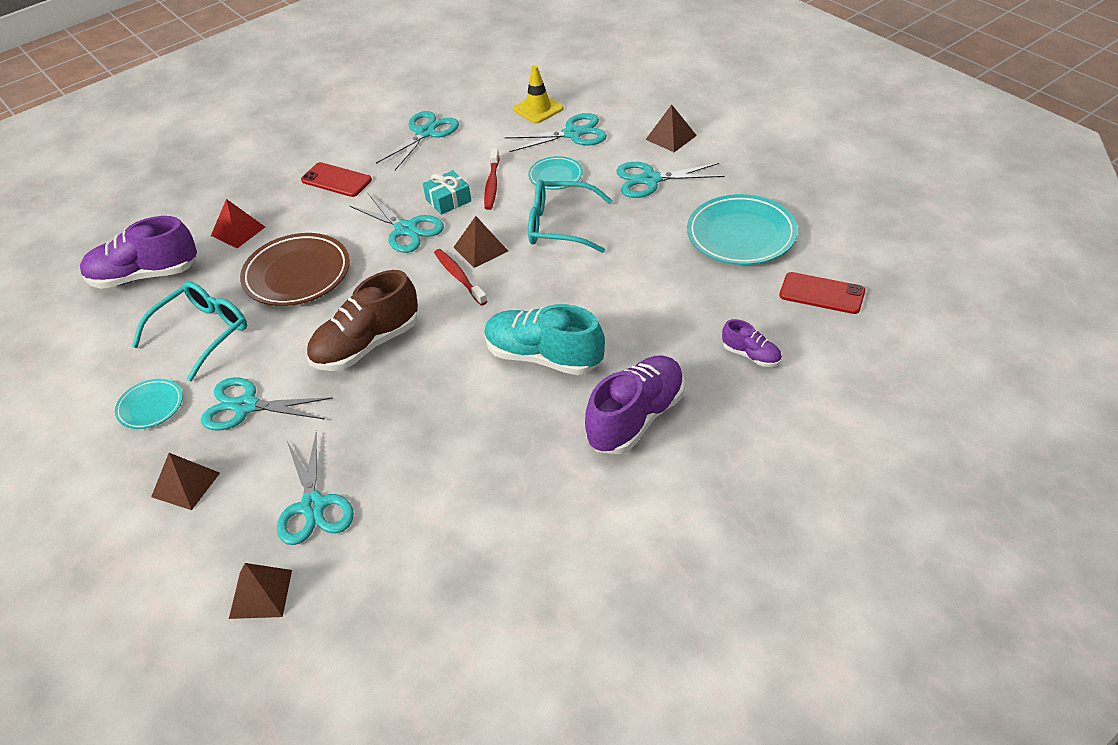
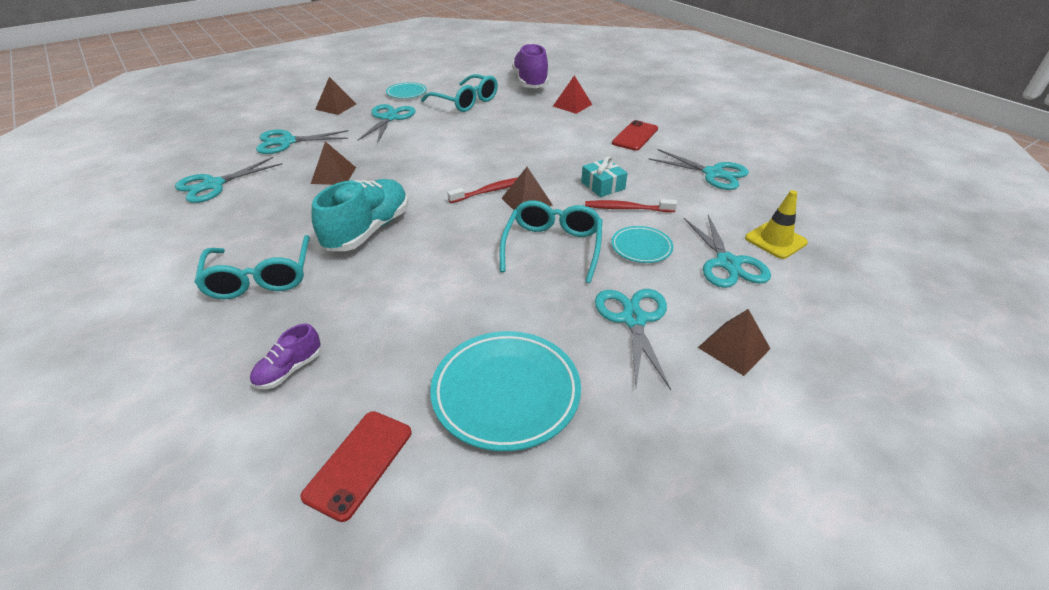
camera: 90 degrees right, 5 degrees down
(260, 594) = (235, 131): brown pyramid -> brown pyramid (333, 175)
(297, 275) = (516, 127): brown plate -> none
(366, 345) = (425, 154): brown shoe -> none
(406, 229) = (562, 166): turquoise scissors -> turquoise scissors (214, 185)
(636, 418) = (260, 278): purple shoe -> turquoise glasses

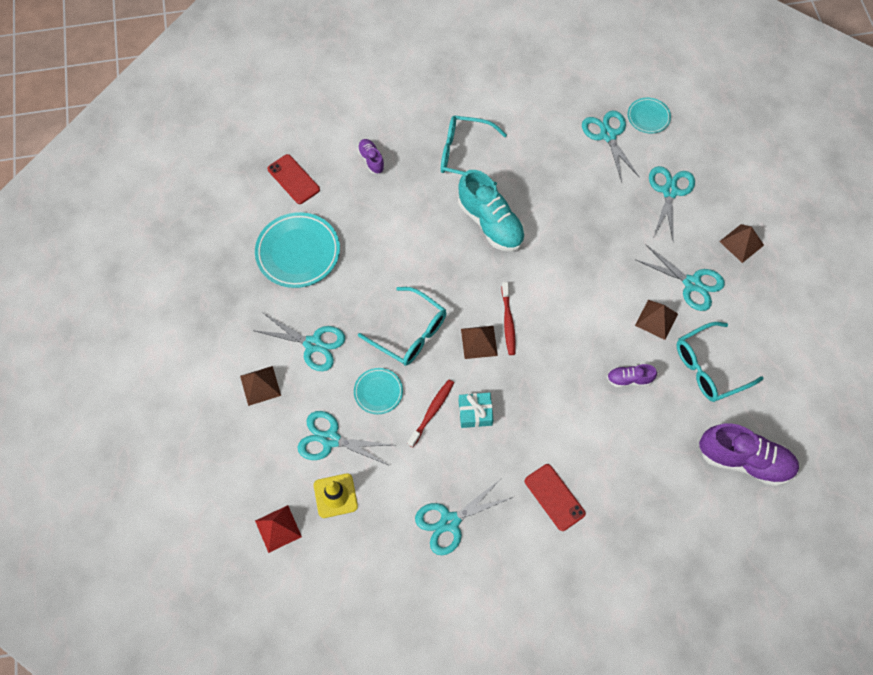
camera: 115 degrees right, 25 degrees up
(333, 175) = (588, 216): brown pyramid -> brown pyramid (656, 319)
(406, 93) = (756, 317): turquoise plate -> turquoise plate (648, 117)
(502, 127) = (629, 379): none -> purple shoe
(572, 105) = (657, 475): red pyramid -> red pyramid (278, 528)

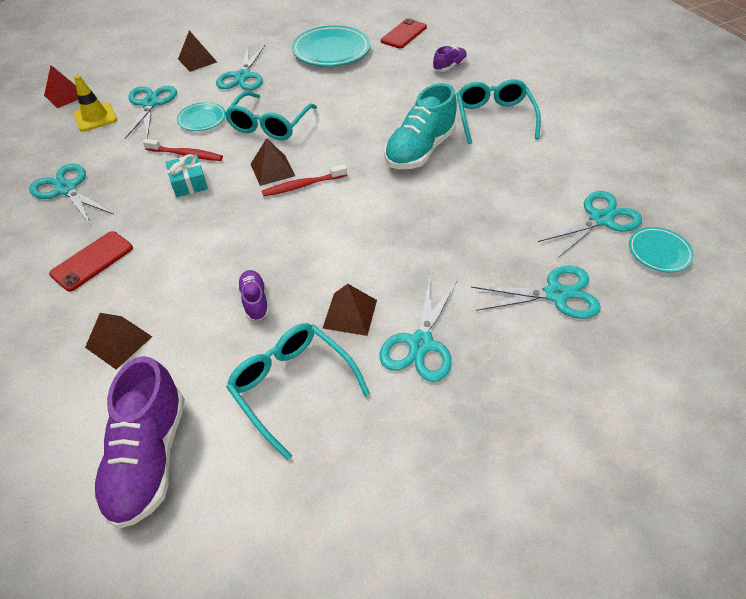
camera: 75 degrees right, 15 degrees down
(741, 243) = (518, 395): brown pyramid -> brown pyramid (118, 342)

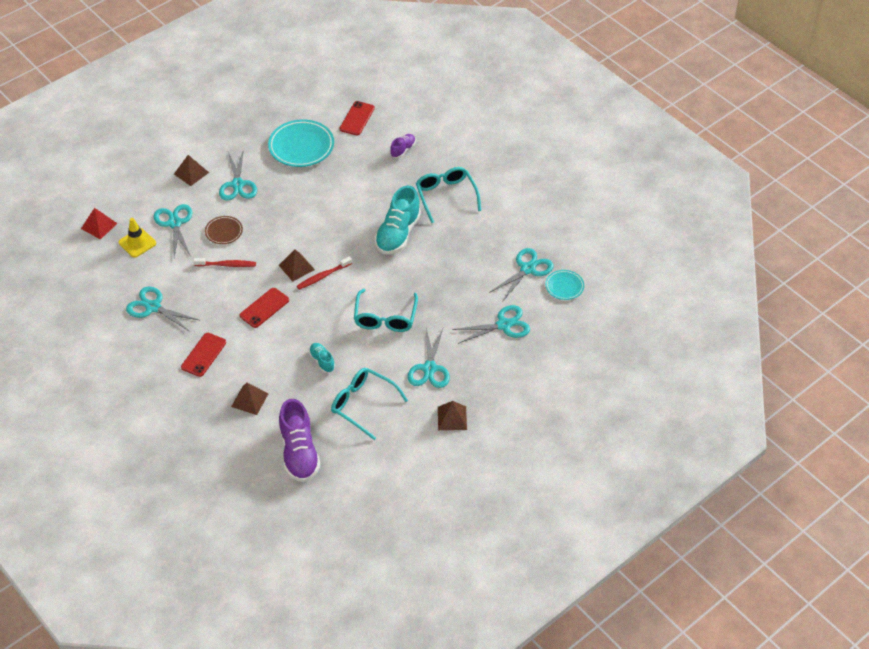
camera: 15 degrees left, 0 degrees up
(189, 183) = (240, 287): turquoise gift -> none
(202, 119) = (224, 232): turquoise plate -> brown plate
(207, 212) = (264, 308): none -> red phone
(255, 301) = (322, 361): purple shoe -> turquoise shoe
(269, 125) = (279, 229): turquoise glasses -> turquoise glasses (385, 318)
(350, 314) = (383, 358): brown pyramid -> brown pyramid (452, 418)

